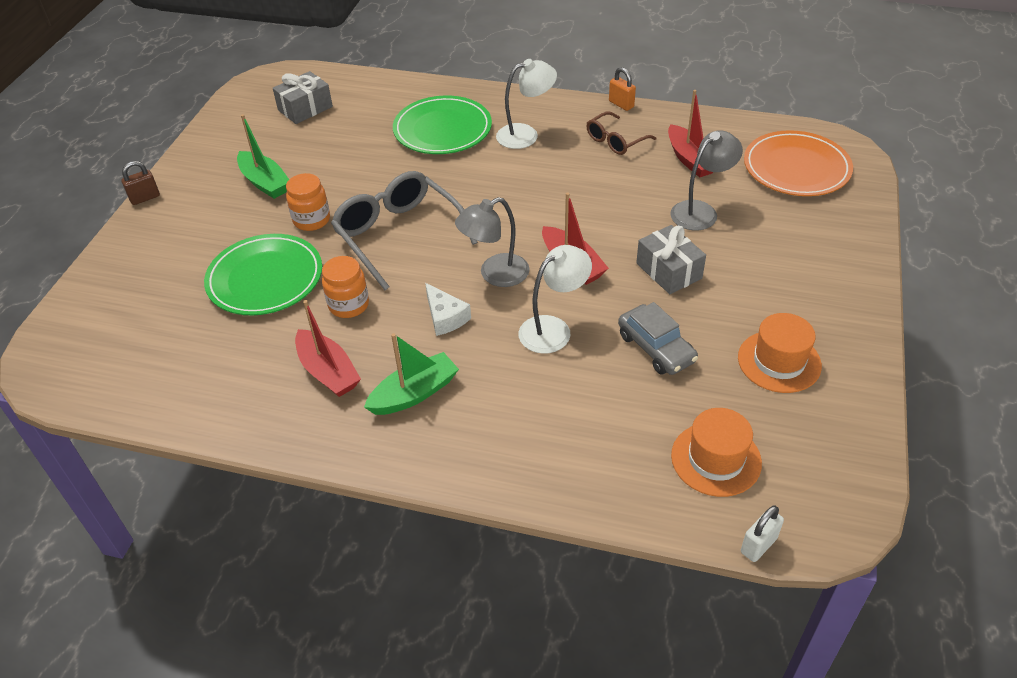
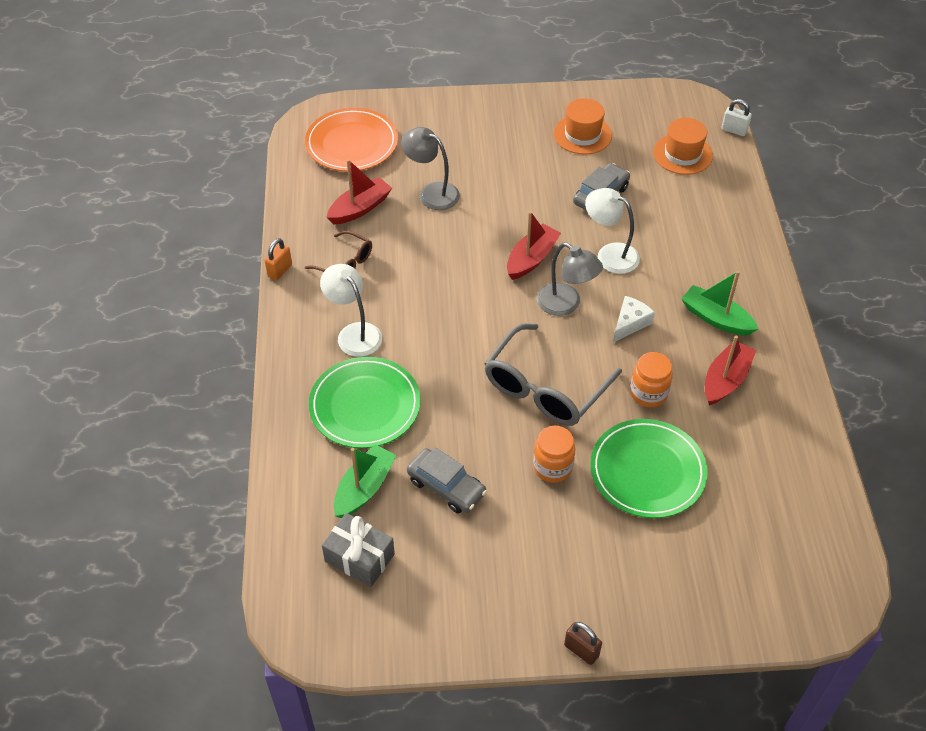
camera: 110 degrees left, 5 degrees up
(265, 182) = (510, 537): green boat -> green boat (364, 488)
(335, 158) = (446, 487): none -> grey car
(669, 271) = (514, 201): grey gift -> none

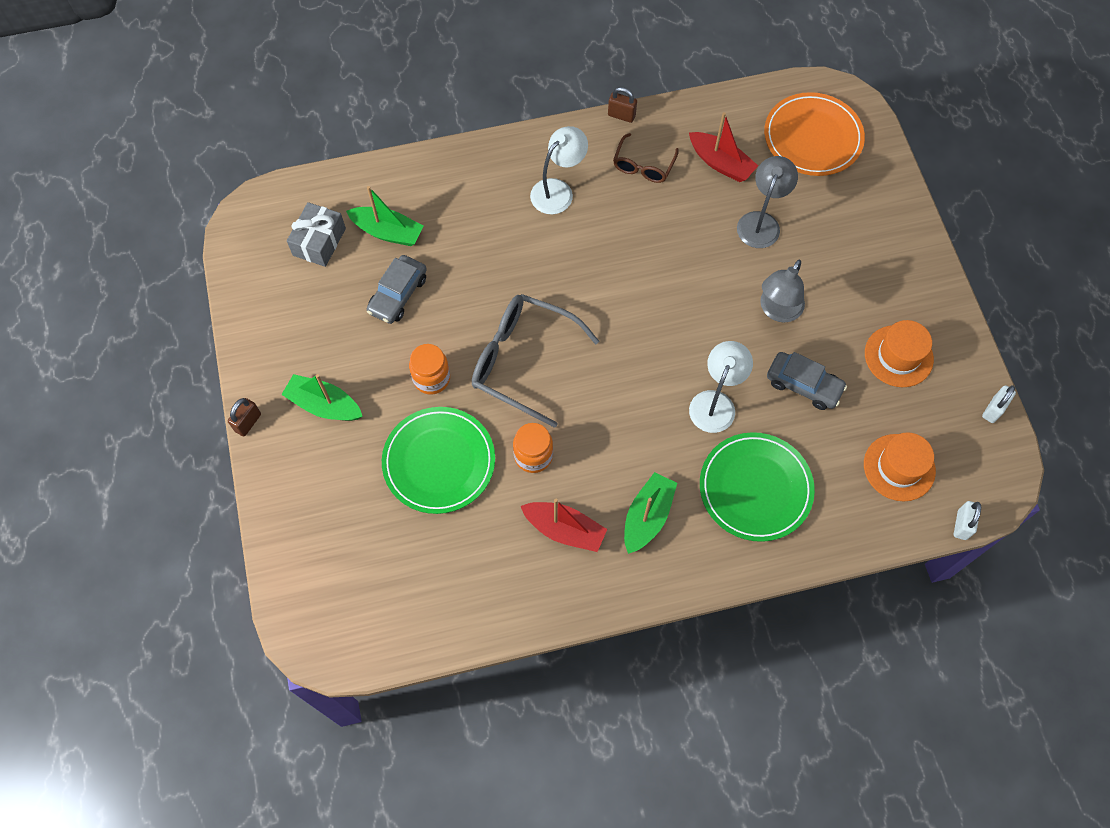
camera: 80 degrees right, 15 degrees up
(280, 270) = (621, 115): orange padlock -> brown padlock
(365, 405) = (476, 215): green plate -> green plate (755, 488)
(531, 259) = (690, 328): red boat -> none
(566, 304) = (634, 367): grey lamp -> grey lamp (777, 311)
(569, 570) = (324, 405): none -> green boat
(630, 323) = (622, 431): white cheese -> none
(638, 93) = (993, 410): none -> white padlock

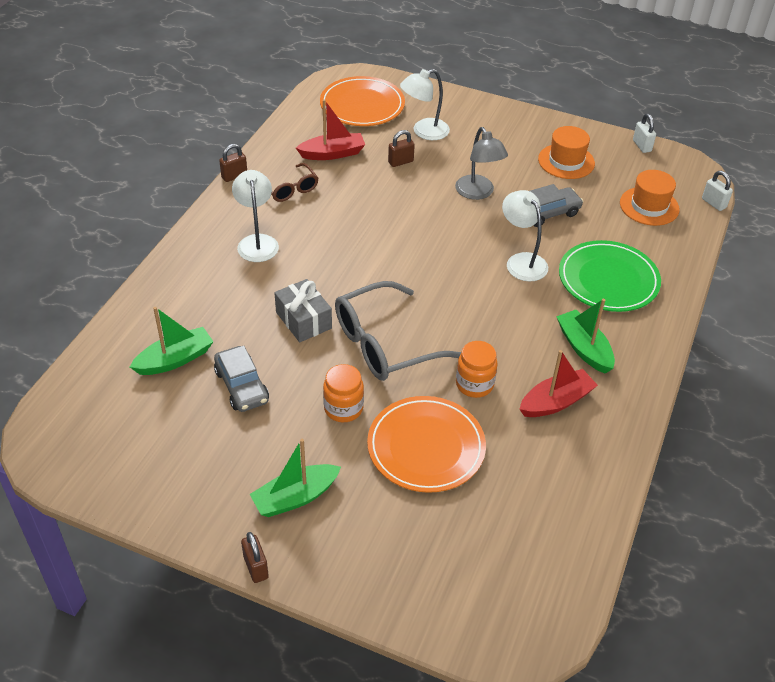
camera: 55 degrees left, 20 degrees down
(319, 242) = (130, 410): grey gift -> grey gift (303, 320)
(439, 462) = (426, 447): green plate -> orange plate
(761, 222) = (400, 162): grey lamp -> brown padlock
(823, 211) = (424, 132): none -> white lamp

